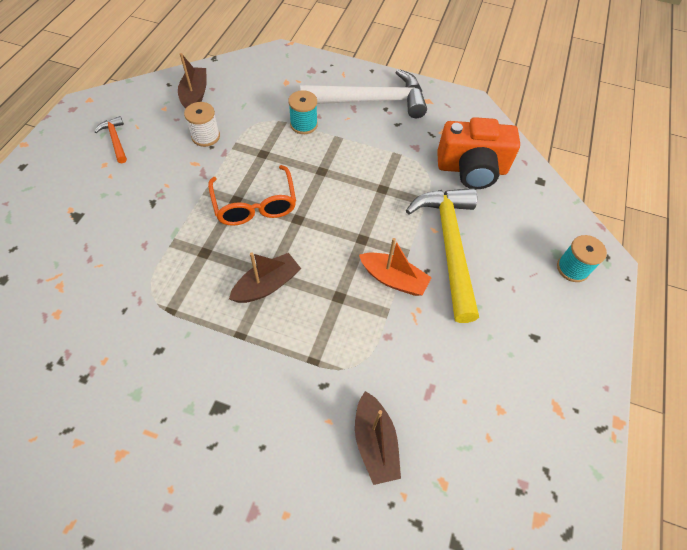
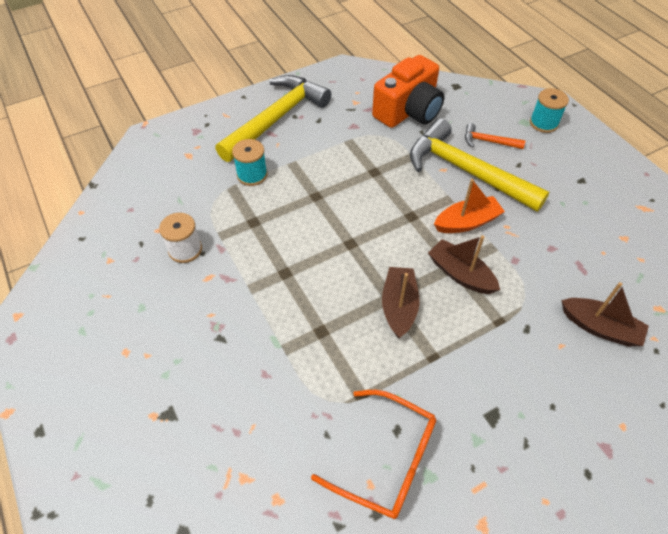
camera: 45 degrees left, 5 degrees down
(115, 140) = (103, 323): orange hammer -> orange hammer (488, 141)
(195, 95) = (123, 227): brown boat -> brown boat (460, 274)
(255, 205) = (305, 262): orange glasses -> orange glasses (387, 460)
(371, 101) = (276, 118): white hammer -> yellow hammer

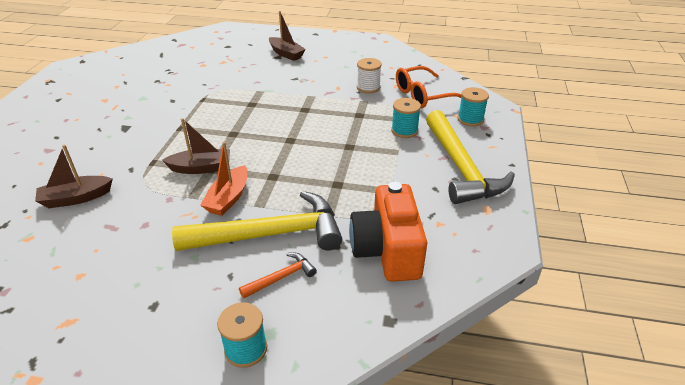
camera: 130 degrees right, 15 degrees down
(189, 144) = (470, 119): none -> turquoise spool
(387, 460) = (167, 92): orange glasses -> orange glasses (423, 95)
(399, 306) = (222, 133): brown boat -> brown boat (286, 54)

